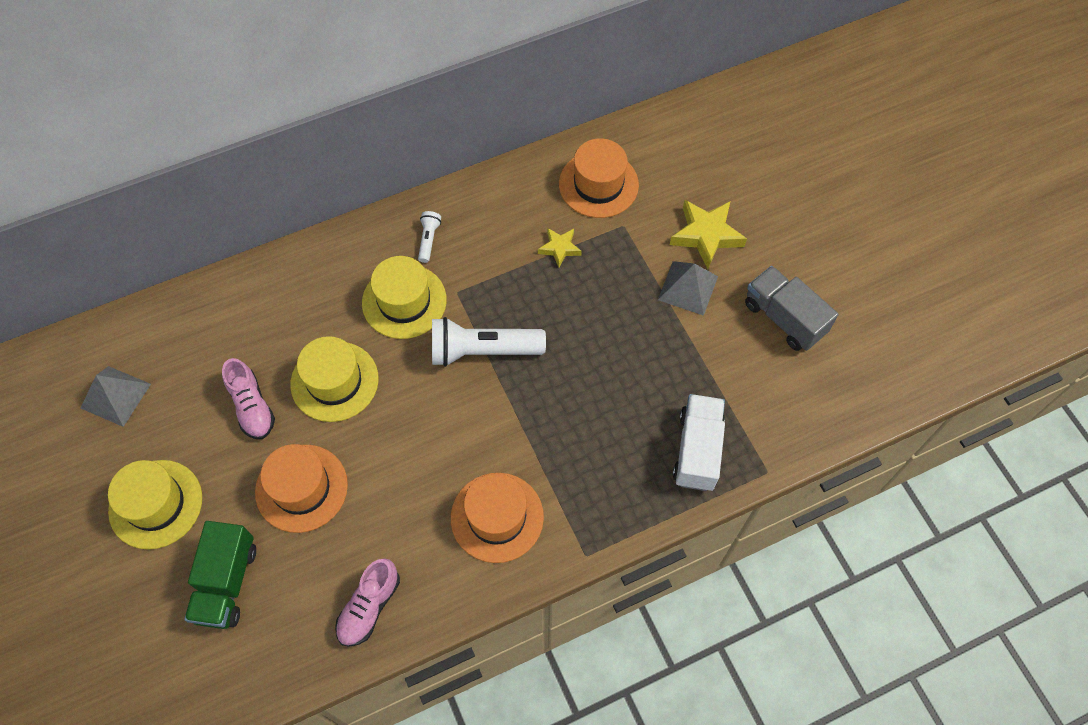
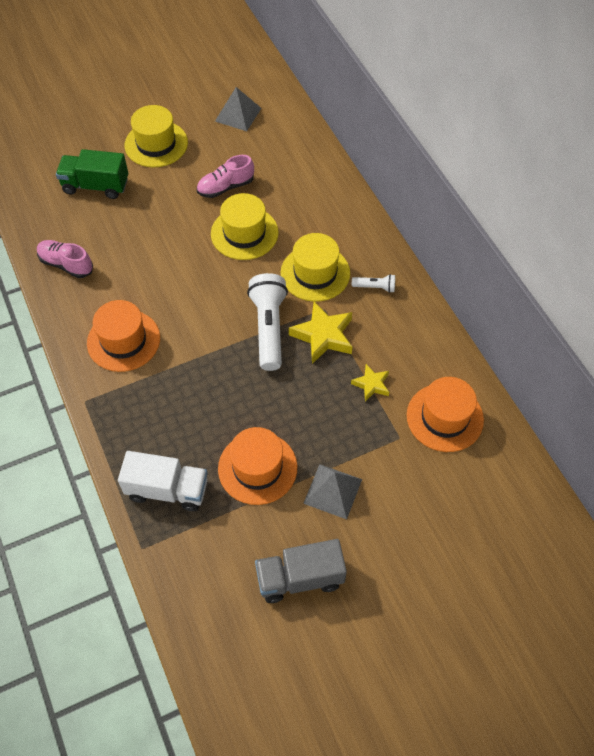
camera: 90 degrees right, 5 degrees down
(301, 488) = (160, 220): orange hat -> orange hat (257, 468)
(706, 235) = (392, 511): yellow star -> yellow star (323, 336)
(784, 318) = (300, 578): grey truck -> grey truck turned 150 degrees counterclockwise

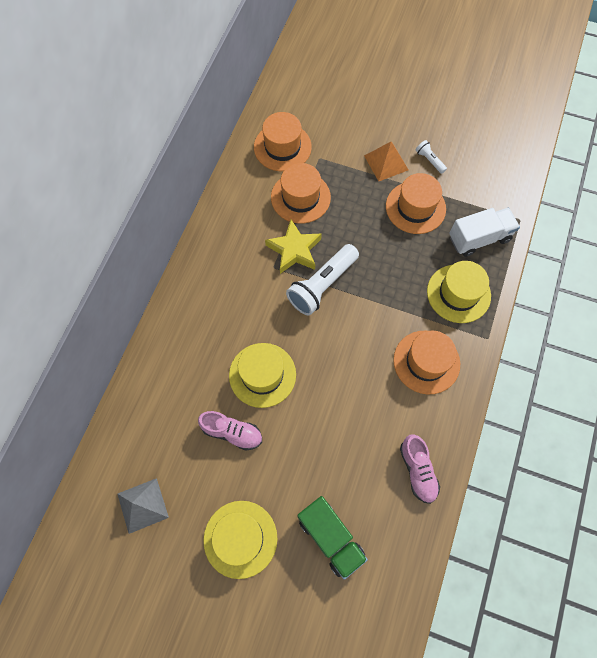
camera: 135 degrees left, 10 degrees up
(167, 490) = (479, 238): white truck -> white truck turned 105 degrees clockwise
(300, 578) = (446, 139): grey truck -> none
(315, 273) = (250, 297): yellow hat -> yellow hat (458, 293)
(333, 491) = (386, 162): grey pyramid -> orange pyramid
(371, 384) = (300, 197): yellow star -> orange hat
(375, 287) = (225, 253): white flashlight -> white flashlight (429, 160)

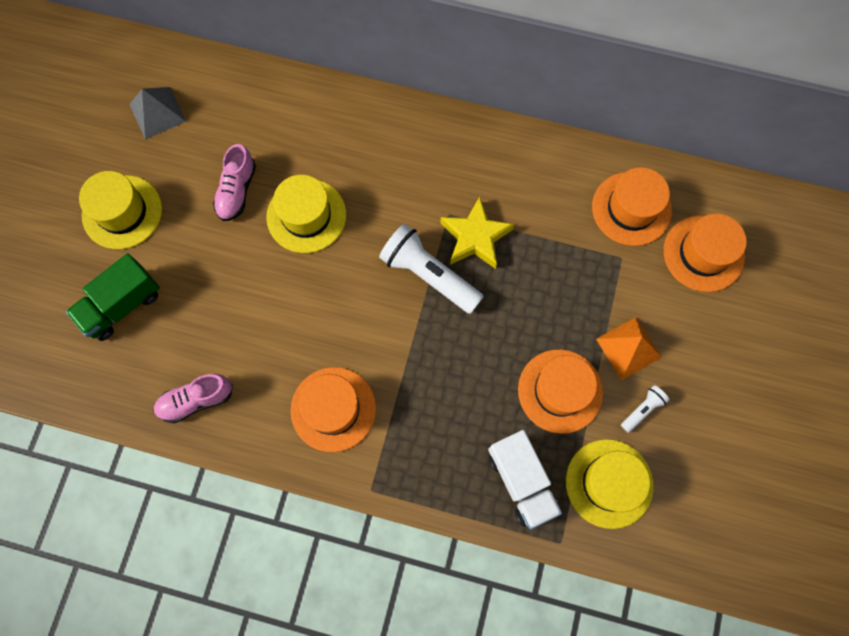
camera: 85 degrees right, 5 degrees up
(300, 197) = (555, 238): orange hat -> orange hat (703, 253)
(458, 293) = (433, 451): yellow hat -> yellow hat (609, 483)

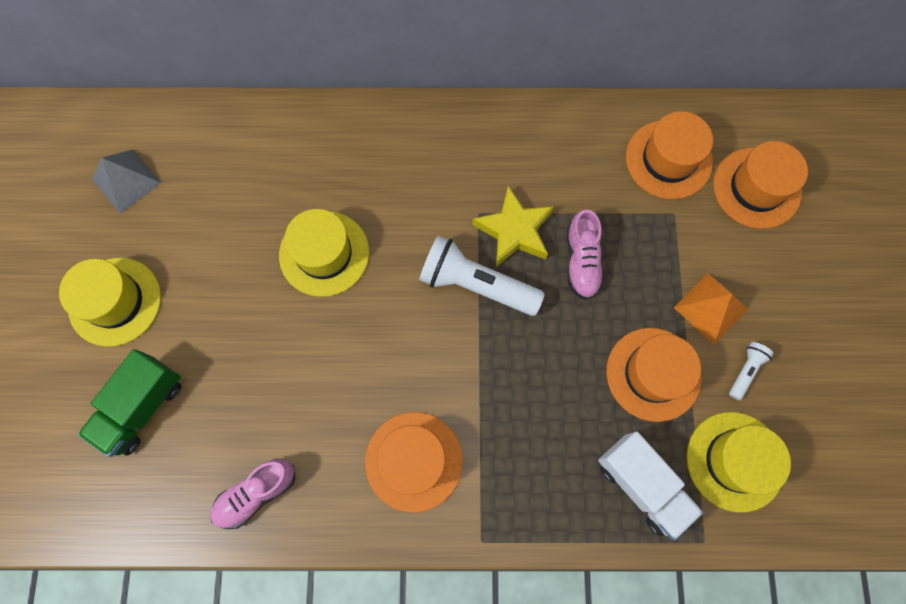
camera: 15 degrees left, 0 degrees up
(237, 191) = (239, 245): pink shoe -> pink shoe (581, 261)

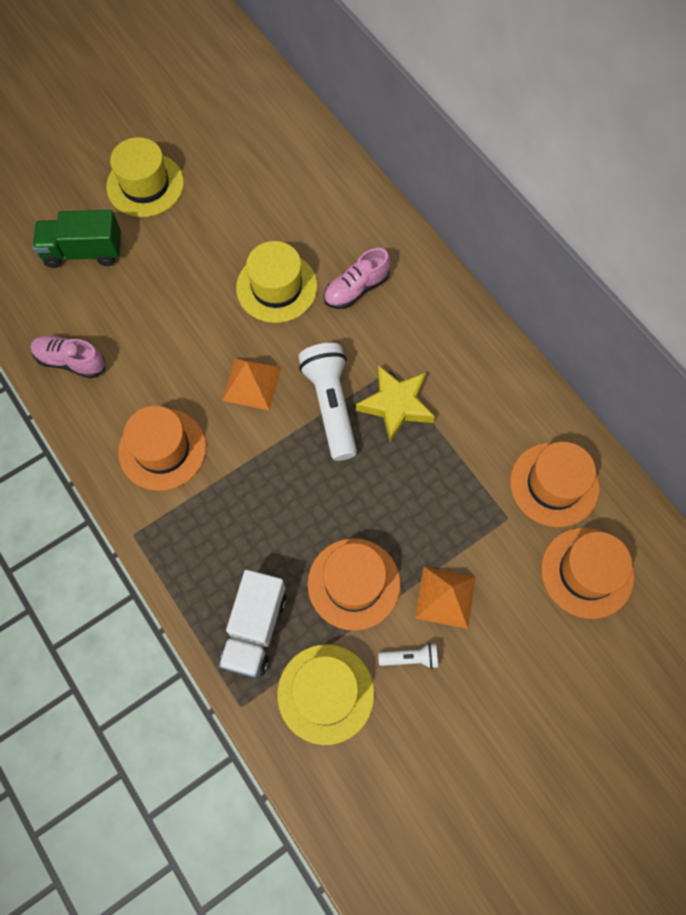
camera: 55 degrees right, 5 degrees down
(126, 181) = (236, 131): grey pyramid -> none
(405, 338) = (251, 383): none -> orange pyramid
(581, 261) = (409, 471): pink shoe -> pink shoe (356, 289)

